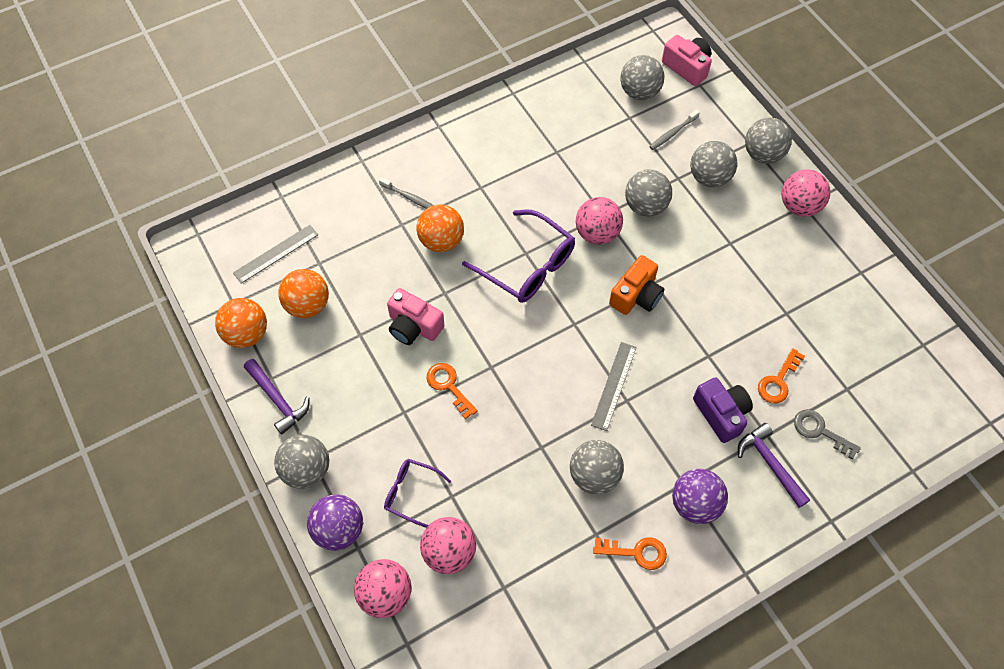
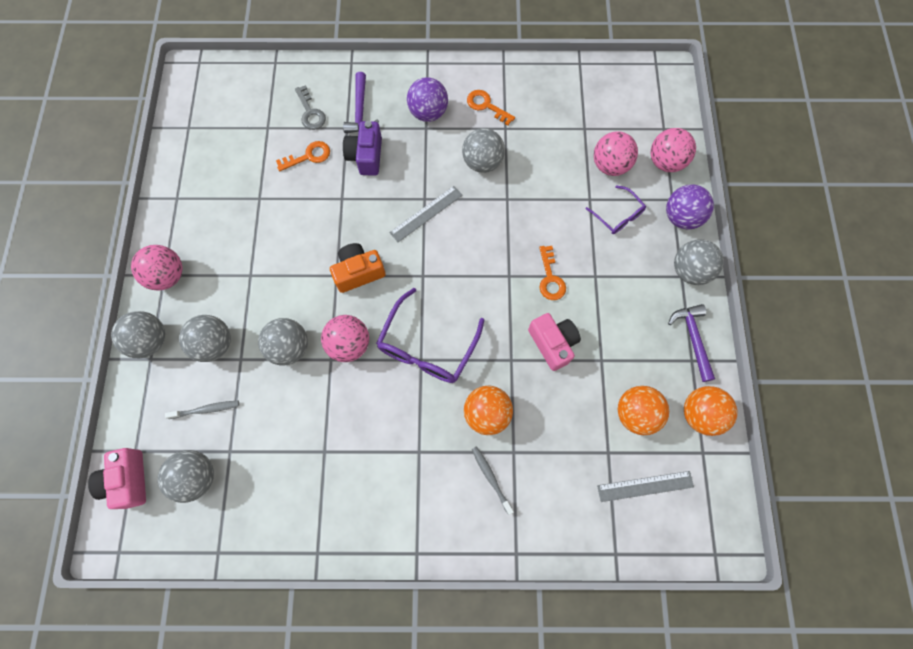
camera: 150 degrees left, 10 degrees up
(527, 266) = (427, 346): purple glasses -> purple glasses turned 135 degrees counterclockwise

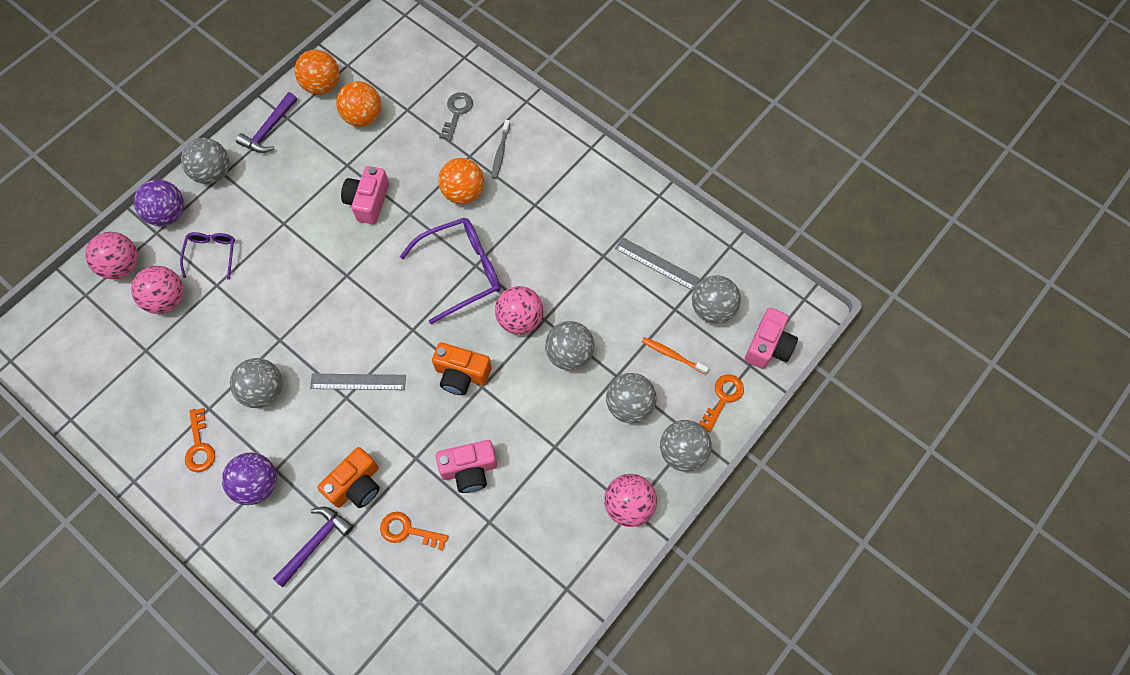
camera: 140 degrees left, 5 degrees down
(206, 409) = (672, 355): grey toothbrush -> orange toothbrush
(299, 217) = (469, 470): none -> pink camera
(310, 112) = (363, 584): grey key -> grey key (457, 113)
(366, 156) = (356, 485): purple camera -> orange camera
(550, 278) = (318, 248): orange key -> orange key (723, 398)
(645, 486) = (405, 75): grey ruler -> grey ruler (657, 263)

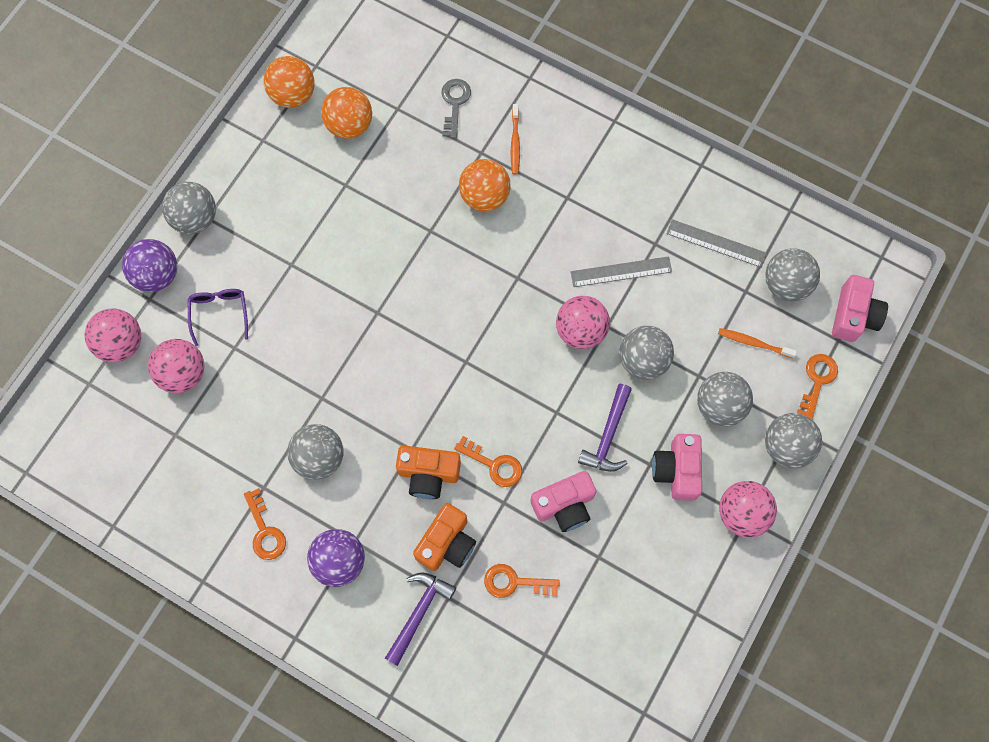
camera: 10 degrees left, 5 degrees up
(269, 130) = (246, 157): purple hammer -> purple hammer (608, 436)
(358, 381) = (420, 430): grey ruler -> grey ruler (621, 271)
(368, 201) = (380, 224): pink camera -> pink camera (677, 470)
(415, 423) = (494, 464): none -> orange key
(461, 271) = (504, 287): purple glasses -> none
(461, 374) = (531, 403): orange camera -> orange camera (428, 474)
(500, 152) = (515, 143): grey toothbrush -> orange toothbrush

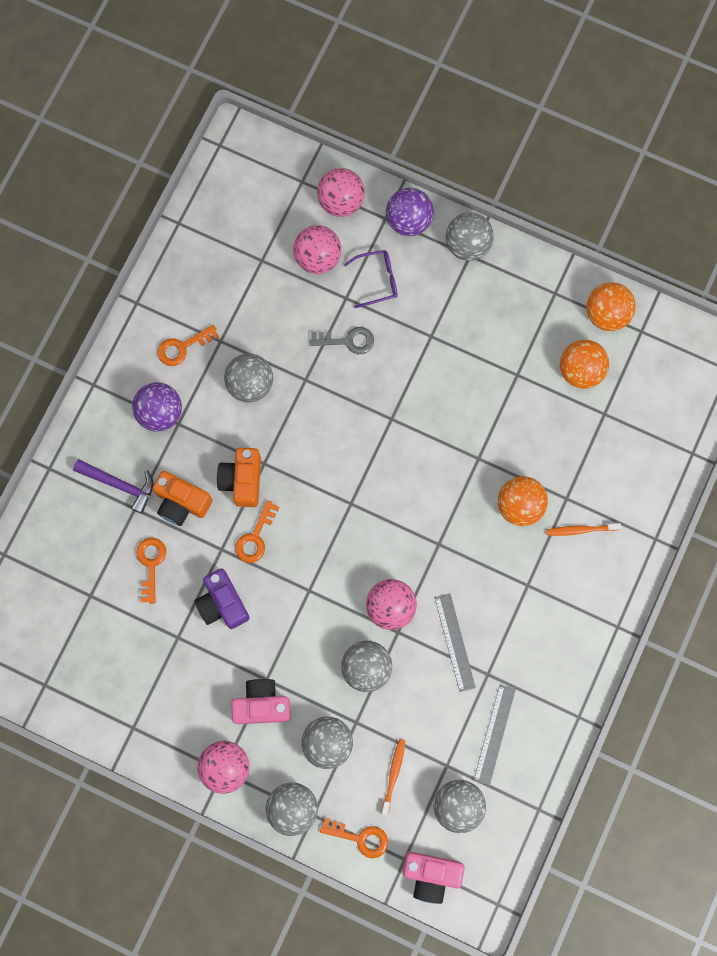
camera: 85 degrees right, 5 degrees up
(455, 103) = (616, 468): grey key -> grey key (347, 341)
(564, 505) = (222, 603): pink camera -> purple camera
(608, 436) = (290, 639): purple hammer -> none

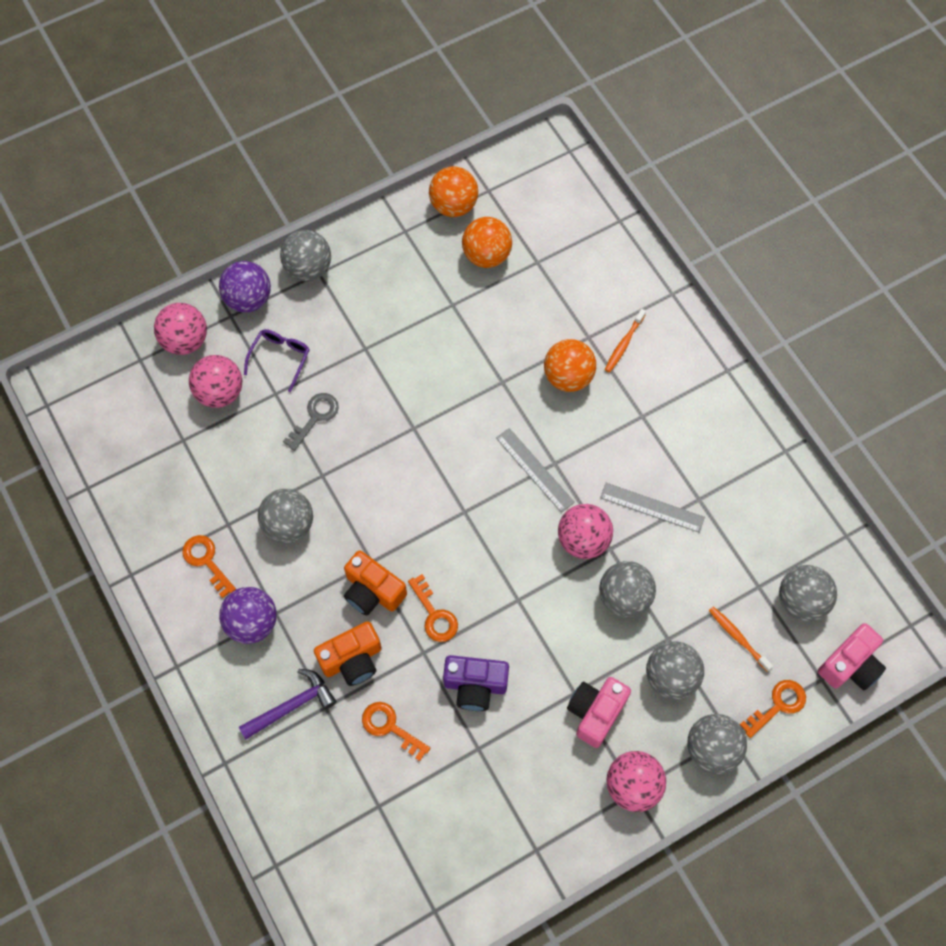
camera: 55 degrees left, 10 degrees down
(182, 347) = (206, 561): orange key -> orange key turned 135 degrees clockwise
(494, 734) = (756, 528): grey ruler -> grey ruler (535, 470)

